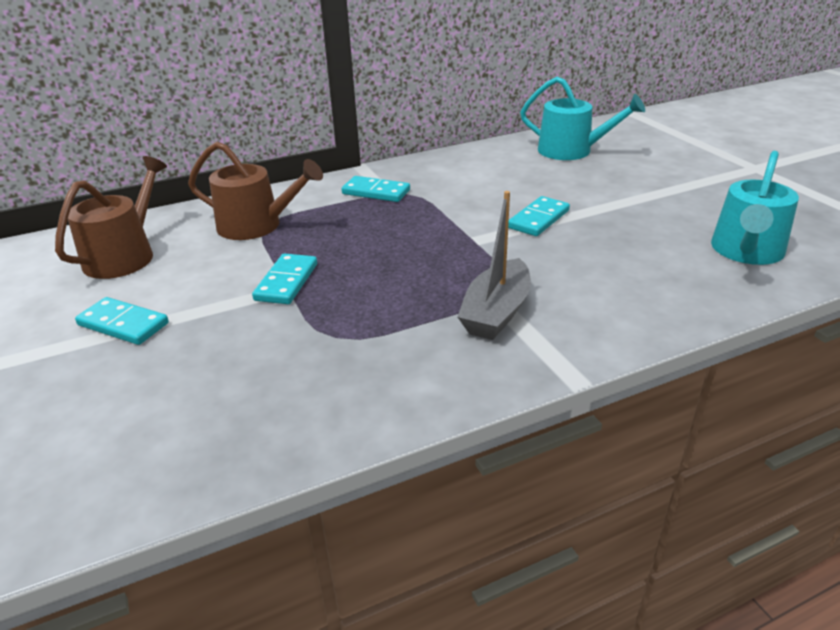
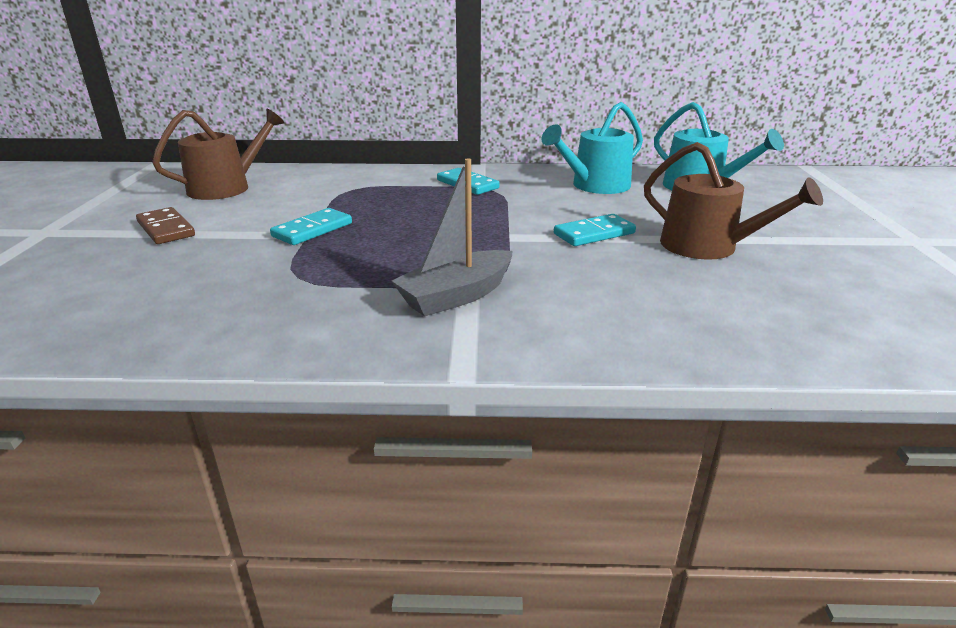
camera: 25 degrees right, 5 degrees down
(123, 324) = (166, 229): turquoise domino -> brown domino
(256, 225) = (342, 188): brown watering can -> brown watering can (707, 247)
(746, 251) = (806, 313): turquoise watering can -> turquoise watering can (595, 186)

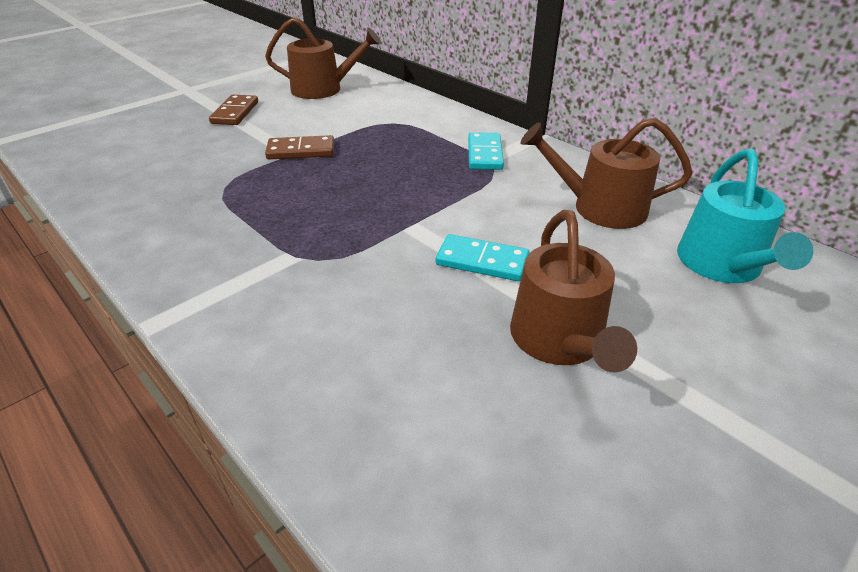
camera: 45 degrees right, 10 degrees up
(312, 230) = (301, 151): turquoise domino -> brown domino
(456, 296) = (268, 259): grey boat -> none
(595, 186) = (600, 207): turquoise watering can -> brown watering can

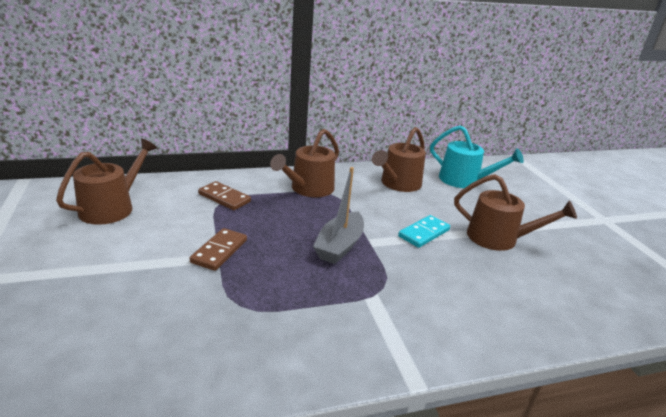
camera: 65 degrees left, 10 degrees down
(235, 113) = (89, 264): brown domino -> brown domino (224, 198)
(378, 208) = (339, 246): none -> grey boat
(485, 154) = (309, 189): turquoise domino -> brown watering can

